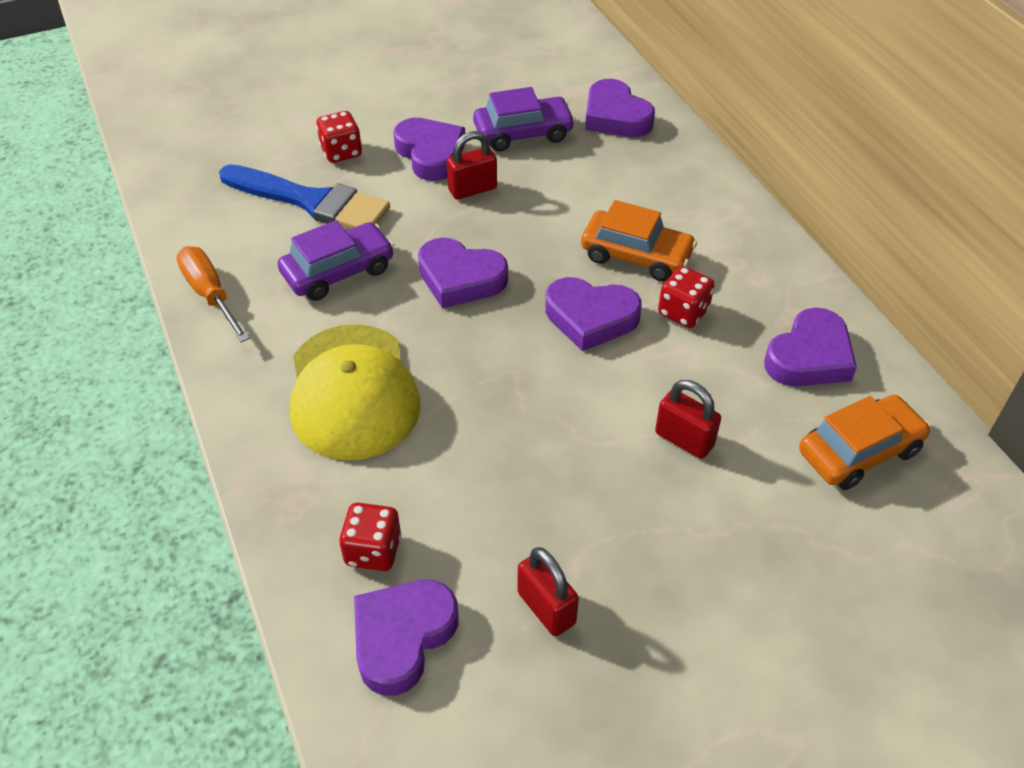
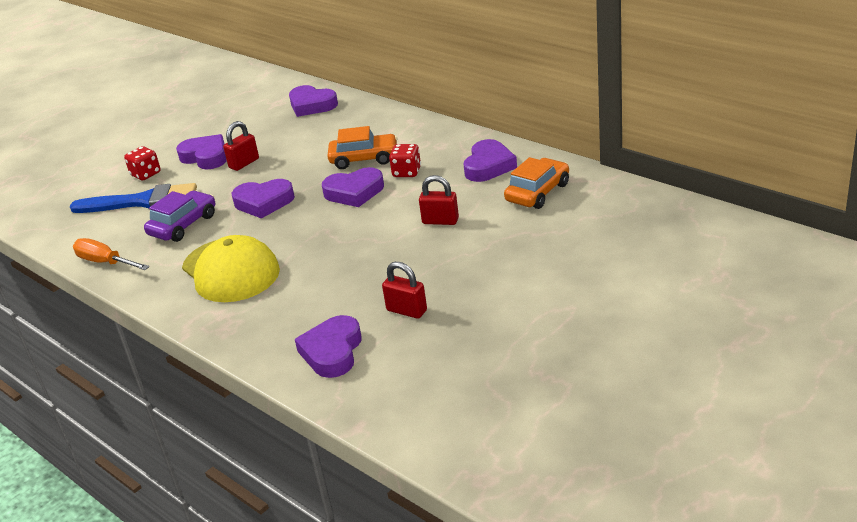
camera: 20 degrees left, 15 degrees down
(373, 551) = (290, 326): red dice -> none
(523, 133) = (259, 130): purple car -> none

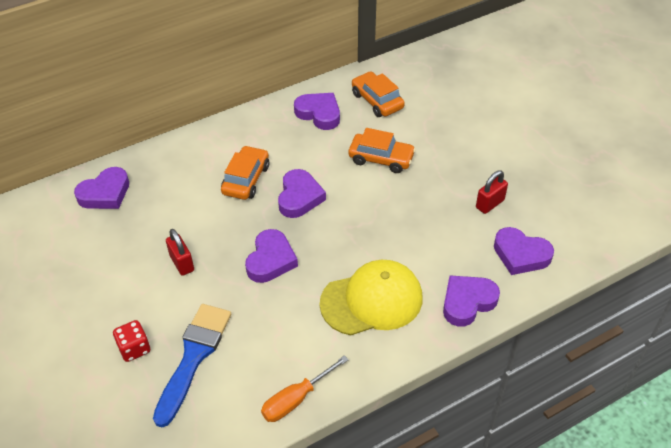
camera: 75 degrees left, 15 degrees up
(183, 225) = (268, 326): purple car -> none
(206, 157) = (140, 292): purple heart -> purple heart (467, 302)
(407, 172) = (291, 159): red dice -> none
(440, 221) = (381, 158): red padlock -> orange car

